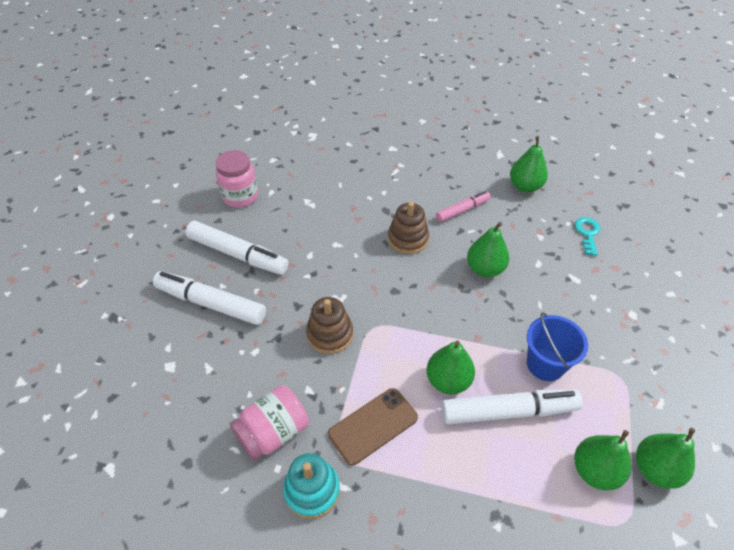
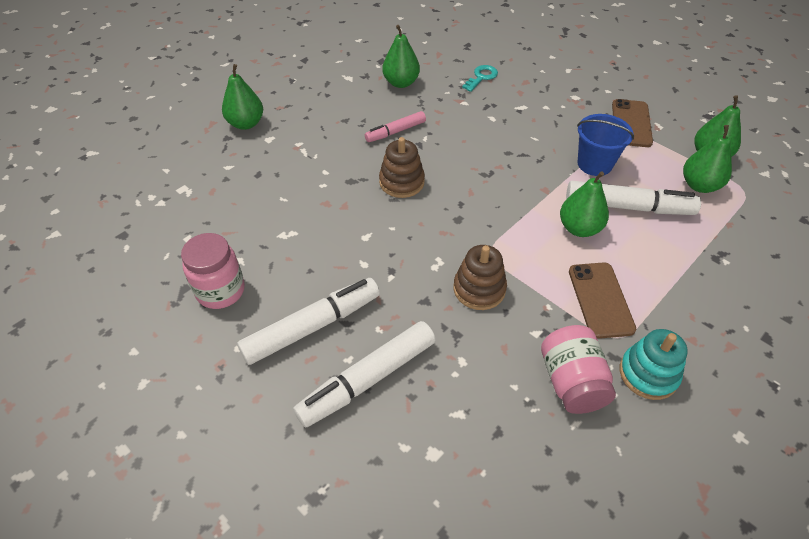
camera: 60 degrees left, 0 degrees up
(462, 210) = (396, 131): pink marker -> pink marker turned 120 degrees counterclockwise
(485, 269) = (475, 150): green pear -> green pear (246, 123)
(507, 411) = (627, 206): white marker -> white marker turned 75 degrees clockwise
(587, 233) = (481, 77): turquoise key -> turquoise key turned 90 degrees clockwise
(638, 376) = (631, 123): none -> brown phone

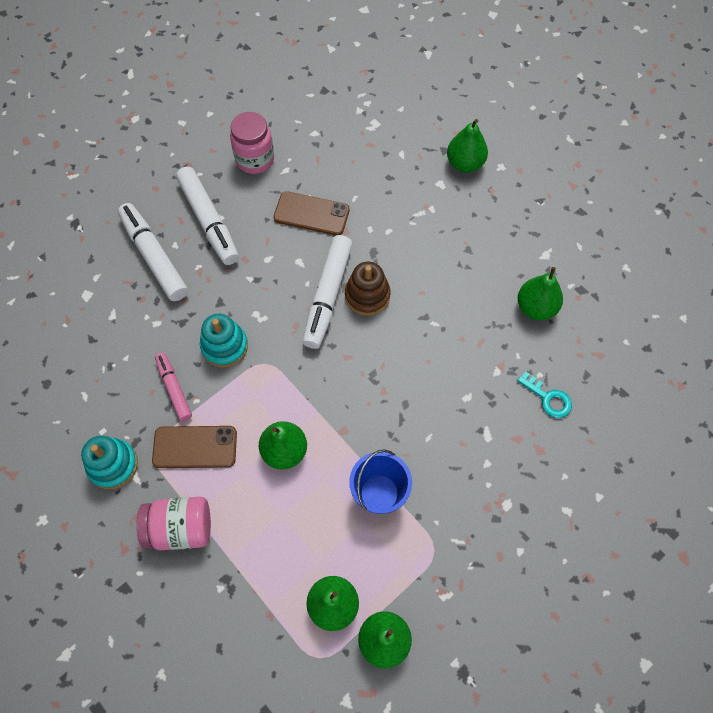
camera: 95 degrees right, 15 degrees up
(396, 131) = (446, 296): pink marker -> pink marker (174, 389)
(479, 289) = (224, 346): brown stacking toy -> turquoise stacking toy
(571, 382) = (119, 401): pink jar -> pink jar (180, 528)
(627, 206) = (309, 510): white marker -> white marker (328, 295)
(631, 123) = (450, 560): brown phone -> brown phone (311, 214)

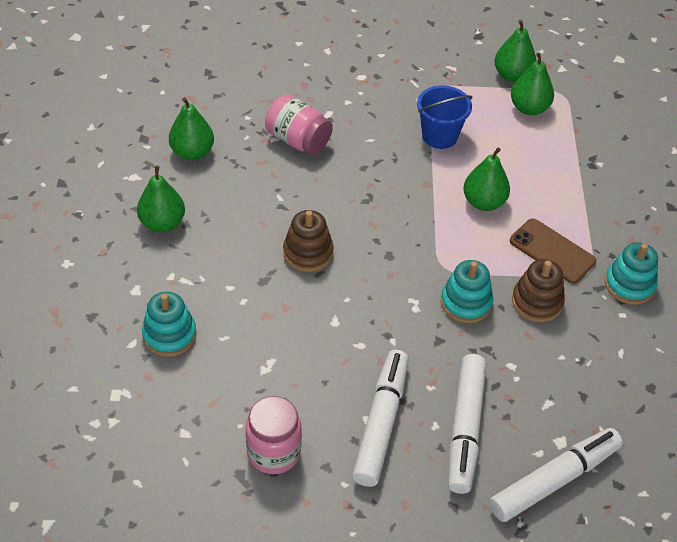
camera: 140 degrees left, 15 degrees down
(174, 389) = (537, 302): pink marker -> brown stacking toy
(180, 528) = (603, 211): pink jar -> pink jar (298, 140)
(311, 214) = (278, 353): brown phone -> none
(328, 295) = (340, 276): white marker -> white marker (553, 480)
(387, 174) = (169, 335): none -> turquoise stacking toy
(465, 163) = (92, 289): green pear -> green pear (162, 223)
(548, 398) = (260, 102): turquoise key -> none

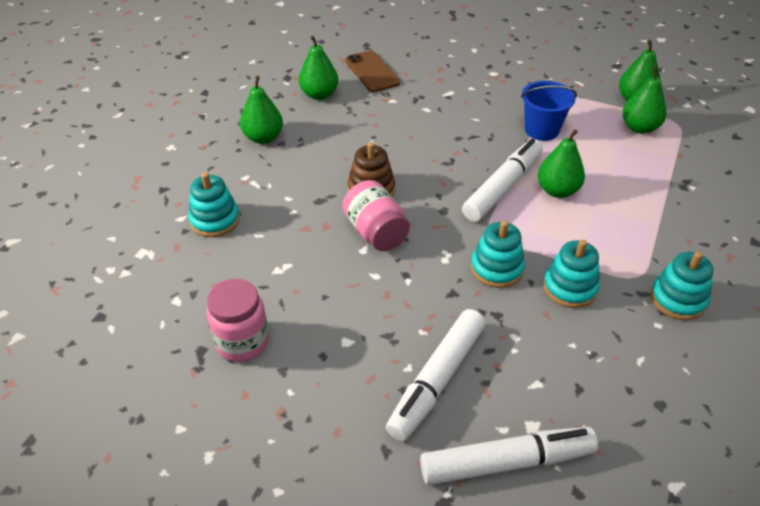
camera: 25 degrees right, 5 degrees down
(298, 140) = (412, 106): pink jar -> pink jar (376, 232)
(380, 424) = (355, 349): white marker -> white marker (502, 188)
(537, 302) = (570, 287): brown stacking toy -> turquoise stacking toy
(552, 251) = (607, 248): brown phone -> brown phone (372, 72)

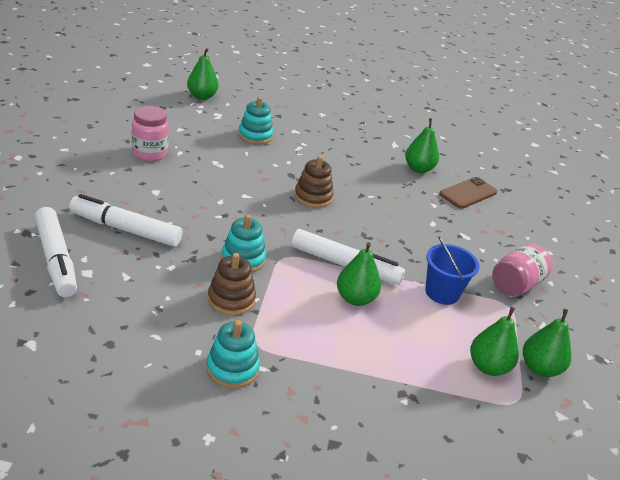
camera: 70 degrees right, 10 degrees down
(263, 137) = (351, 148): green pear -> green pear (202, 96)
(376, 232) = (265, 200): pink jar -> pink jar (516, 285)
(570, 287) = (231, 299): turquoise stacking toy -> brown stacking toy

